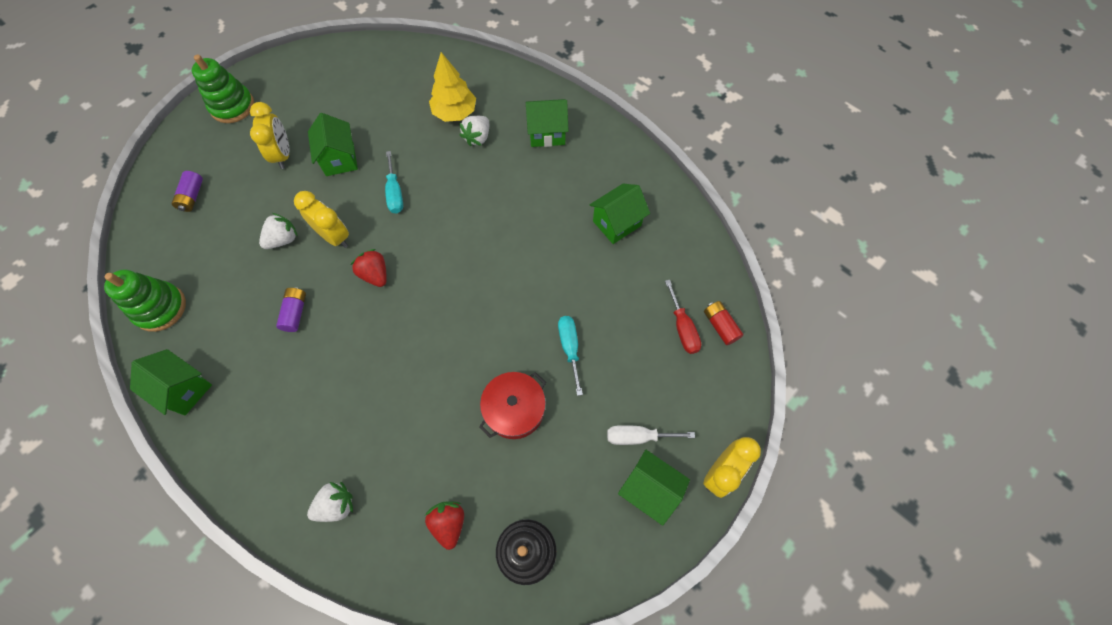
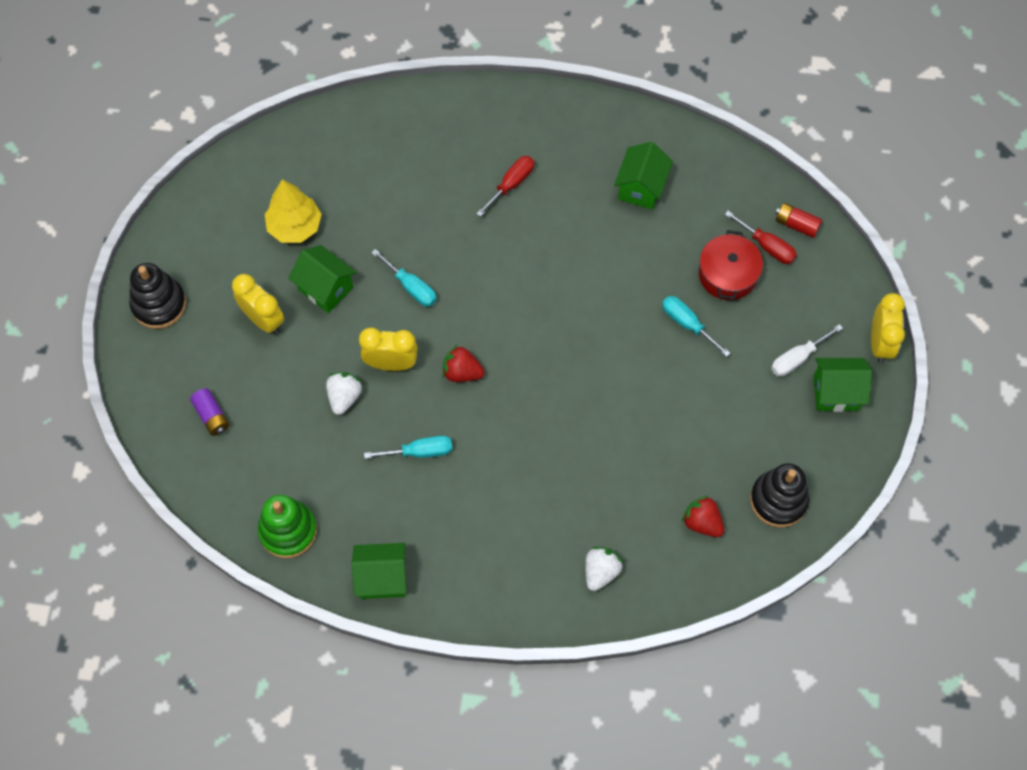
camera: 35 degrees left, 0 degrees up
(232, 106) = (159, 304): green stacking toy -> black stacking toy
(295, 313) = (420, 452): purple battery -> turquoise screwdriver
(455, 113) = (398, 172): yellow tree -> yellow tree (295, 226)
(477, 137) = (443, 184): white strawberry -> none
(514, 409) = (682, 403): red pot -> red pot (728, 274)
(524, 165) = (511, 184): none -> red screwdriver
(547, 133) = (506, 139): green house -> none

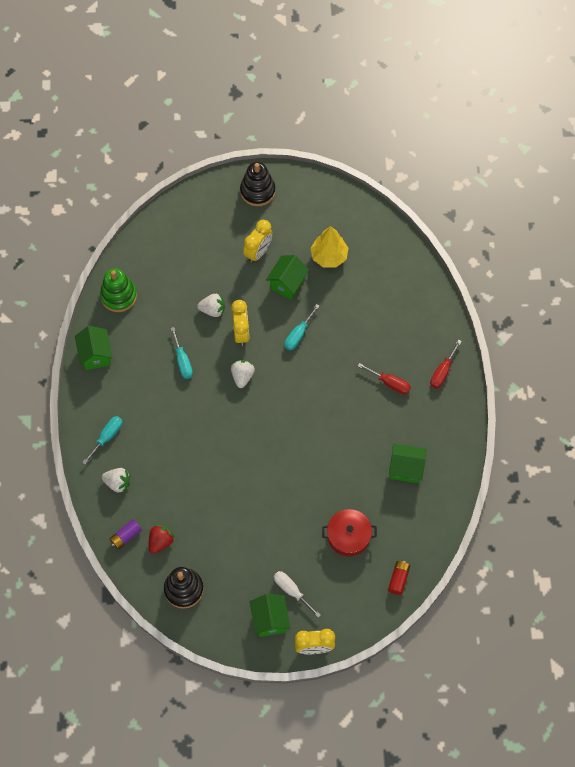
camera: 80 degrees right, 0 degrees up
(211, 416) = (187, 237): purple battery -> purple battery (126, 536)
(462, 372) = (242, 376): red strawberry -> white strawberry
(687, 324) = (304, 513): turquoise screwdriver -> turquoise screwdriver (107, 437)
(767, 246) = (376, 560): red screwdriver -> red screwdriver (442, 372)

